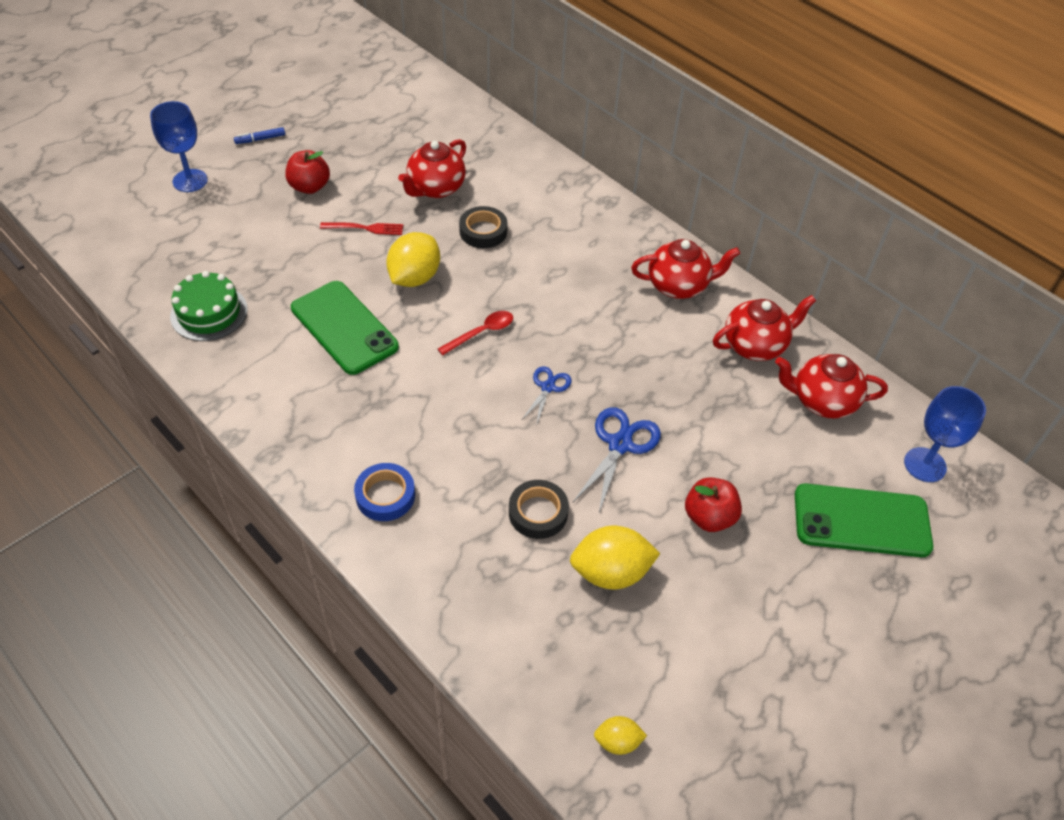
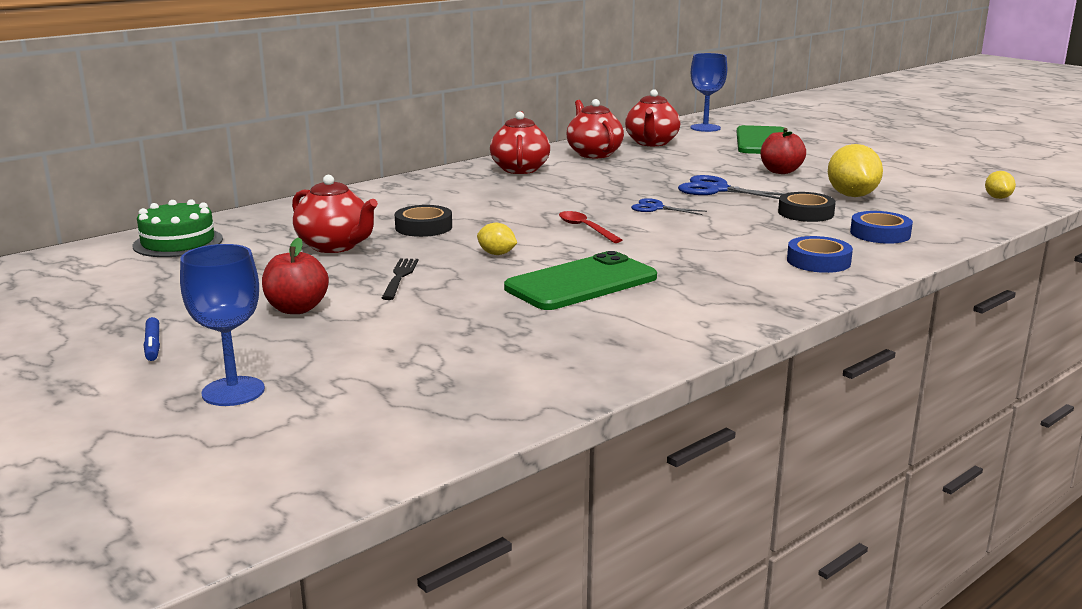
camera: 85 degrees left, 30 degrees down
(209, 313) = (556, 356): green cake -> green cake (178, 242)
(365, 228) = (400, 277): red fork -> black fork
(414, 277) = (497, 254): yellow lemon -> yellow lemon, size x0.53
(467, 567) = (880, 234): none -> blue tape

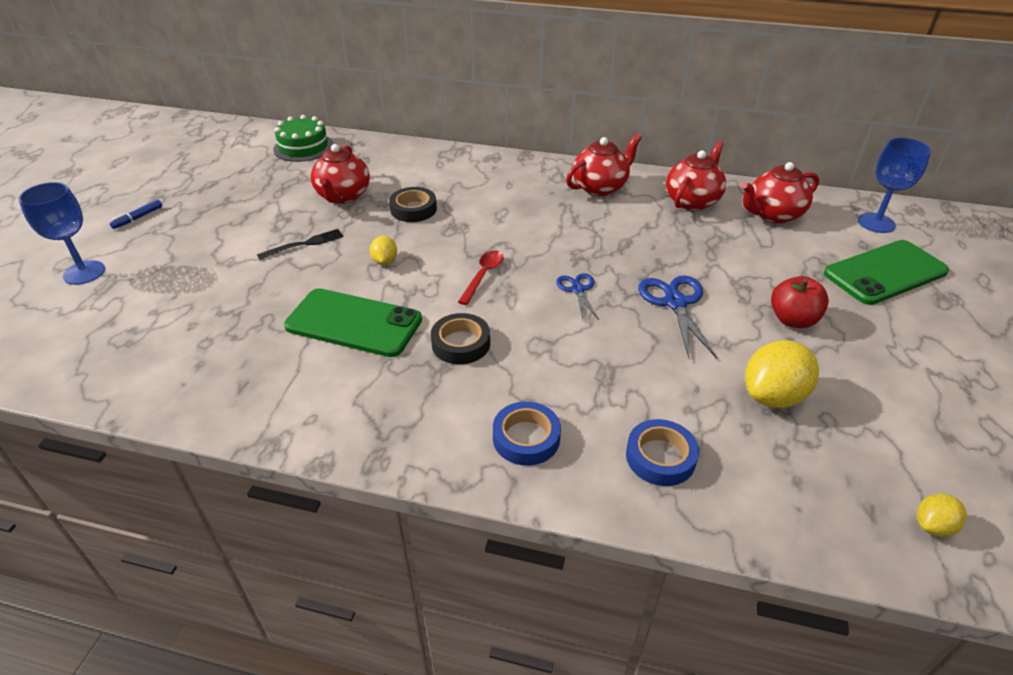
camera: 55 degrees right, 20 degrees up
(297, 309) = (221, 234): red apple -> none
(805, 213) = (669, 382): black tape -> black tape (461, 343)

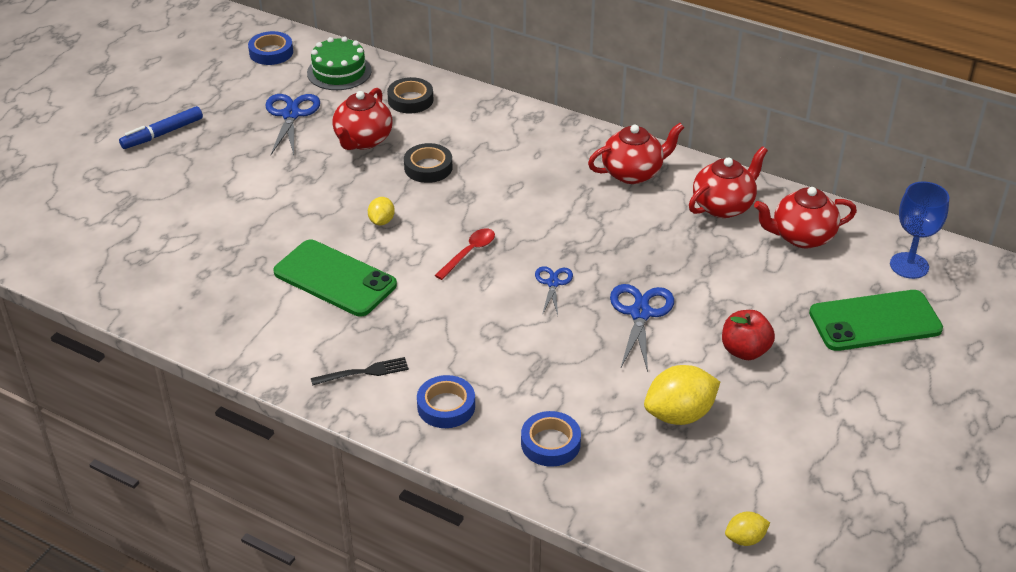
camera: 15 degrees right, 0 degrees up
(84, 273) = (109, 186): blue goblet -> none
(138, 218) = (162, 134): blue marker -> blue marker, size x1.65
(235, 141) = (271, 52): none -> blue tape
(266, 185) = (291, 115): none -> blue scissors
(304, 244) = (311, 189): black fork -> black fork (364, 372)
(461, 343) = (423, 315): black tape -> black tape (410, 100)

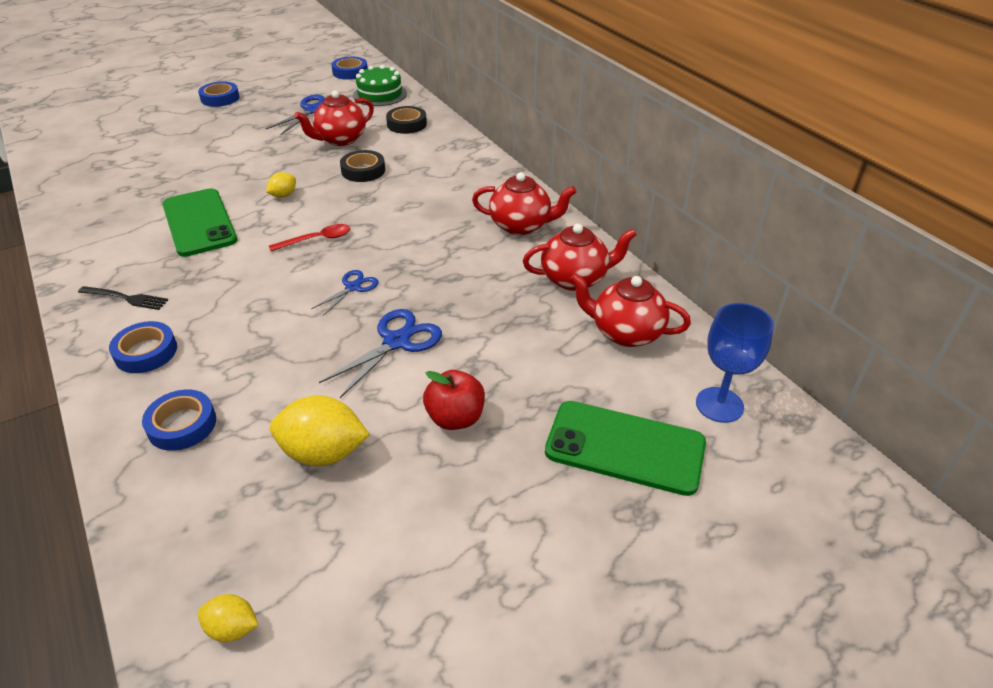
camera: 30 degrees right, 0 degrees up
(162, 134) = (220, 98): blue marker -> blue tape

